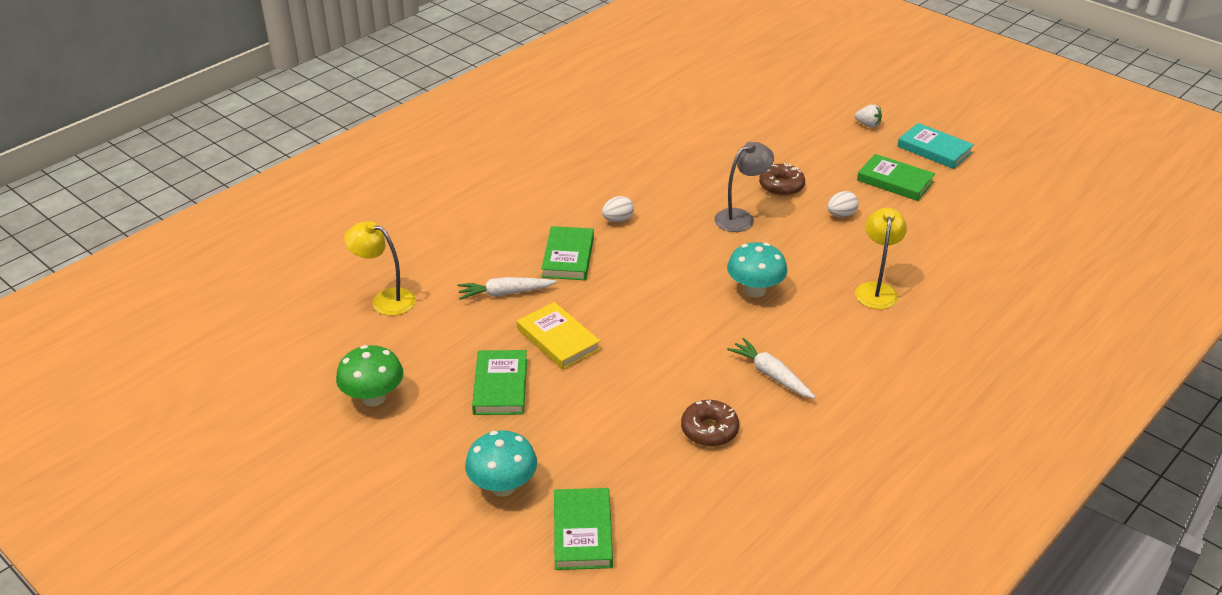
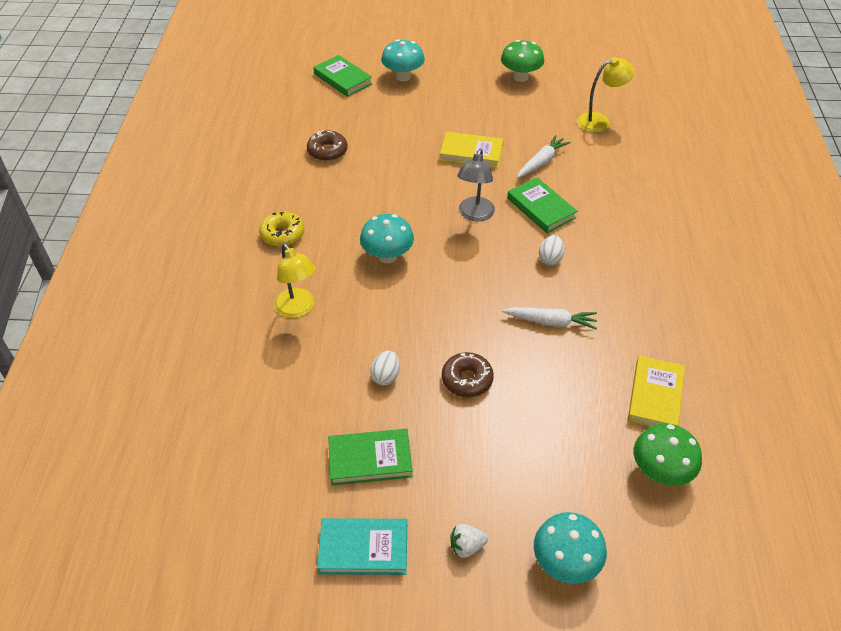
camera: 140 degrees right, 10 degrees up
(500, 386) = (467, 114): green book -> none
(663, 124) = (655, 396): none -> yellow book
(712, 99) = (660, 471): none -> green mushroom
(741, 217) = (464, 319): grey lamp -> grey lamp (474, 215)
(771, 375) = (320, 201): white carrot -> white carrot (551, 322)
(816, 97) = (565, 562): none -> turquoise mushroom
(840, 361) = (282, 234): none -> yellow donut

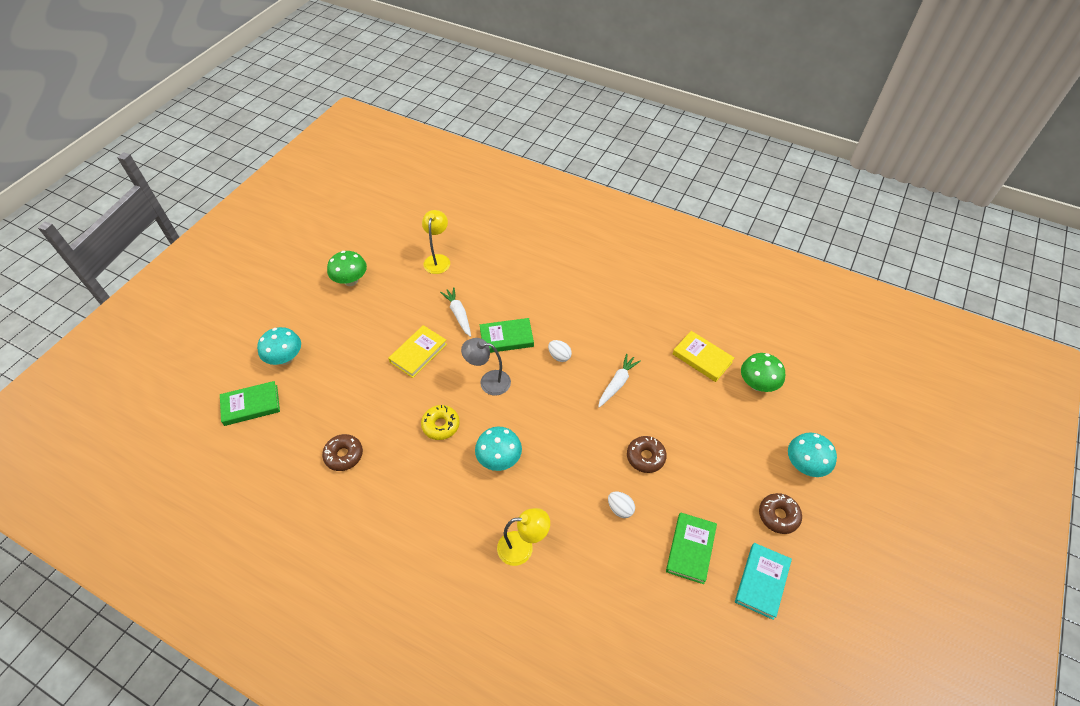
camera: 65 degrees left, 5 degrees up
(282, 234) = (428, 530): yellow donut -> yellow donut (441, 425)
(466, 546) = (778, 516): white strawberry -> brown donut
(474, 215) = (488, 381): grey lamp -> grey lamp turned 150 degrees clockwise

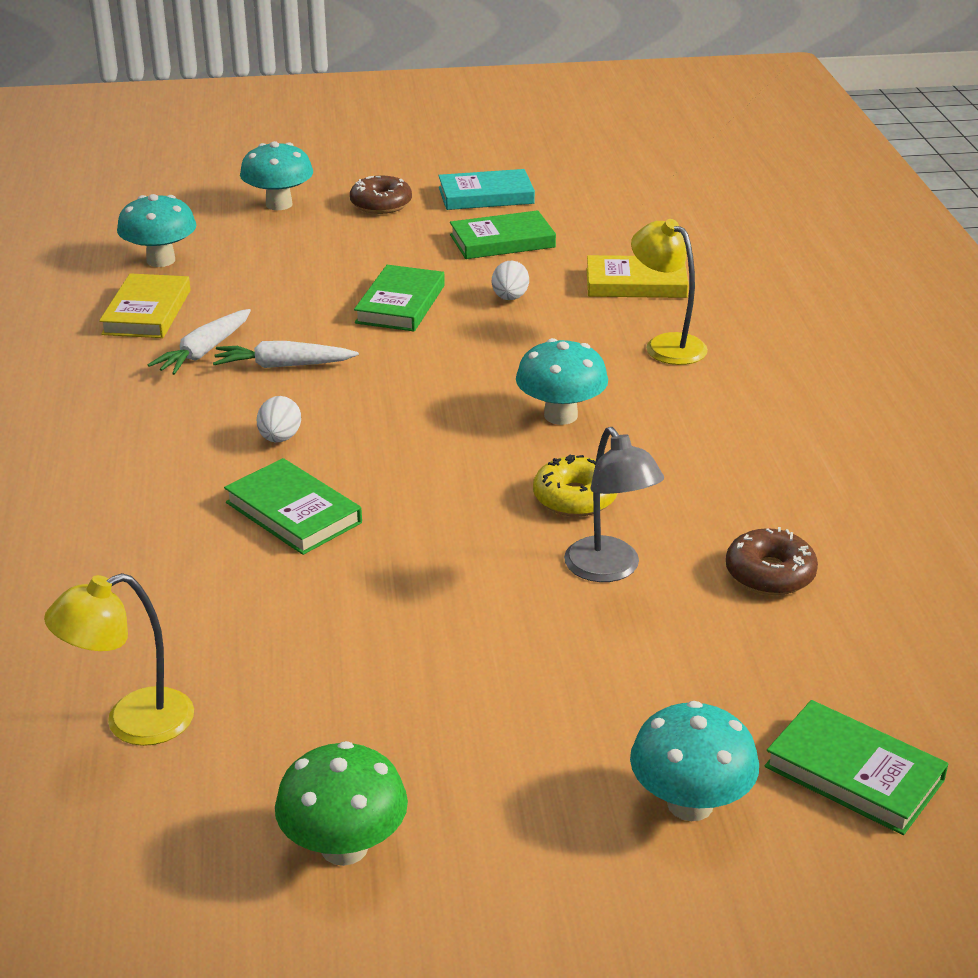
camera: 125 degrees left, 20 degrees down
(418, 353) = (450, 605): yellow book -> yellow book (636, 283)
(458, 314) = (288, 602): white carrot -> white carrot (204, 351)
(488, 381) = (422, 489): grey lamp -> grey lamp (609, 570)
(645, 457) = (400, 304): brown donut -> green book
(757, 384) = (161, 260): green mushroom -> turquoise mushroom

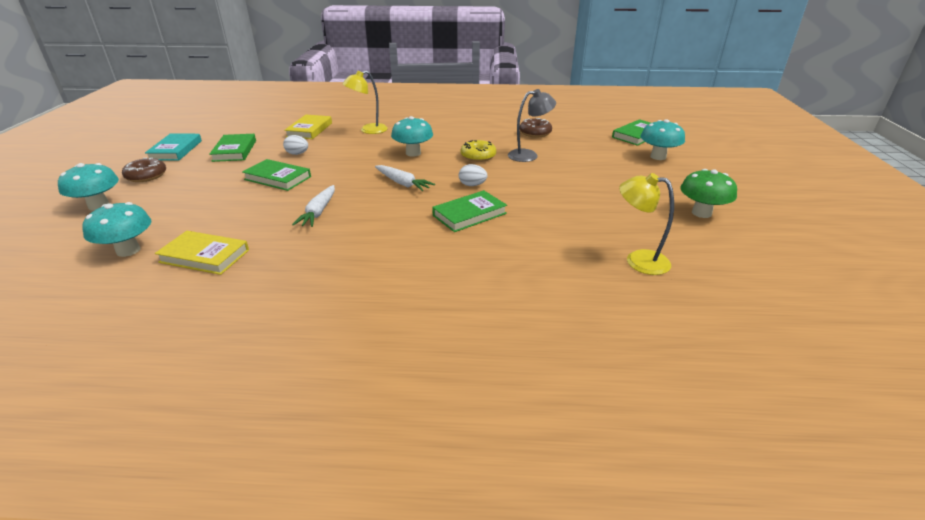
camera: 80 degrees left, 0 degrees up
(132, 723) = (638, 260): yellow lamp -> yellow lamp turned 135 degrees clockwise
(204, 351) = (280, 236): white carrot -> white carrot (403, 183)
(280, 438) = (397, 215): white egg -> white egg (472, 185)

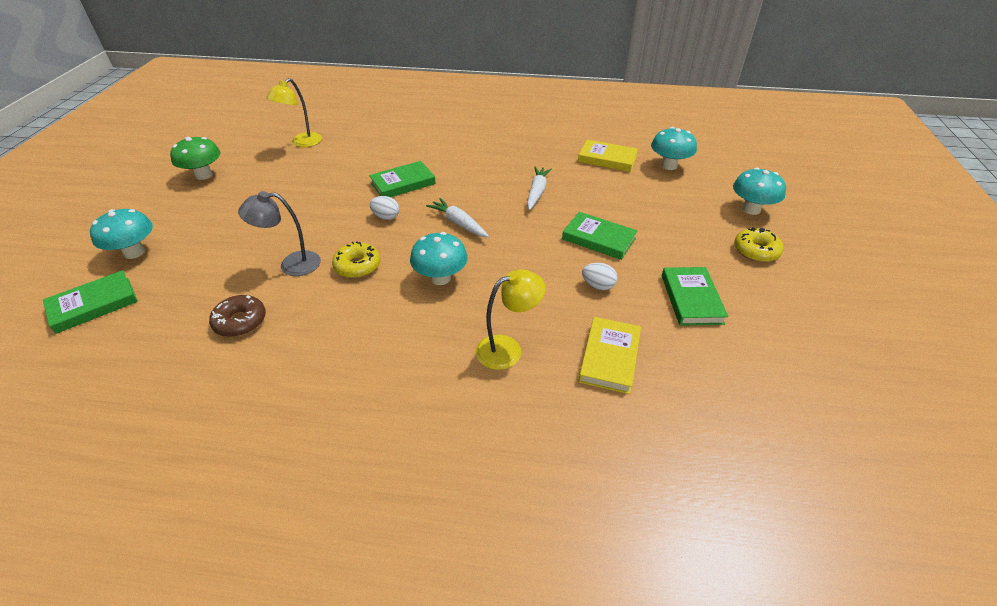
camera: 175 degrees left, 10 degrees up
(146, 176) = (756, 251): brown donut -> yellow donut
(175, 150) = (779, 305): turquoise book -> none
(638, 260) = (302, 143): yellow lamp -> yellow lamp turned 90 degrees clockwise

